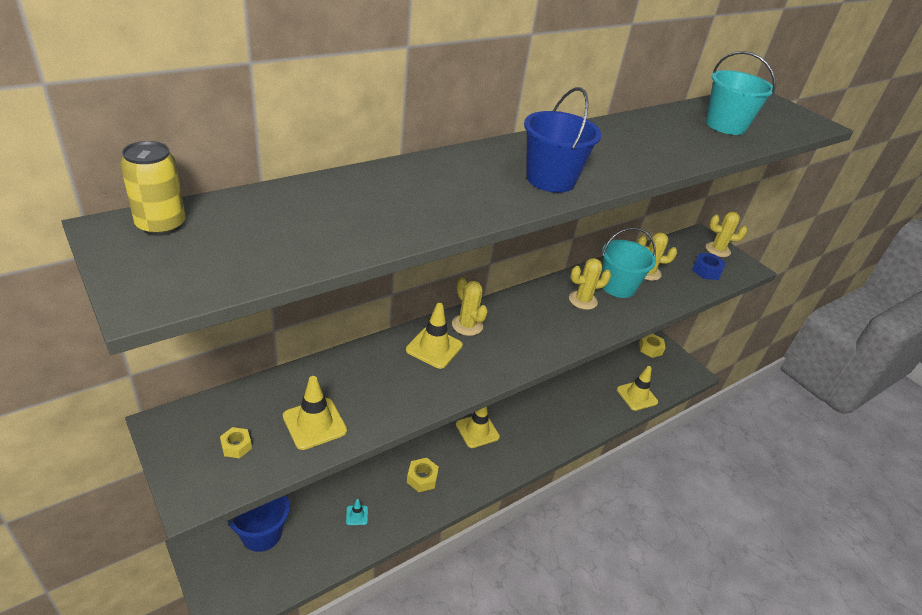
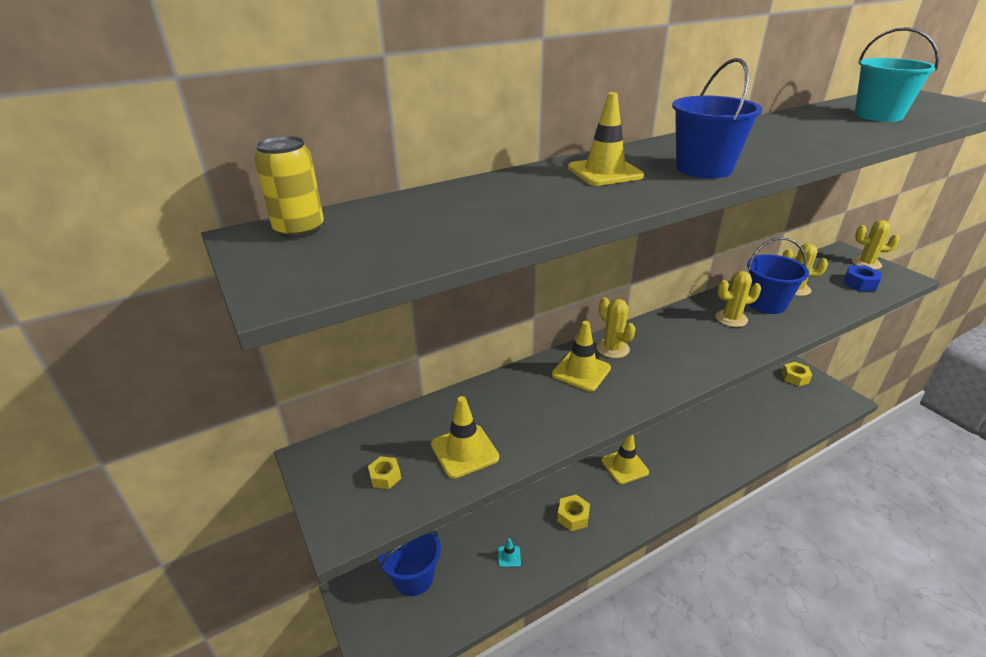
camera: 10 degrees right, 5 degrees down
(618, 286) = (766, 304): turquoise bucket -> blue bucket
(637, 396) = (789, 425): yellow traffic cone -> yellow traffic cone (604, 172)

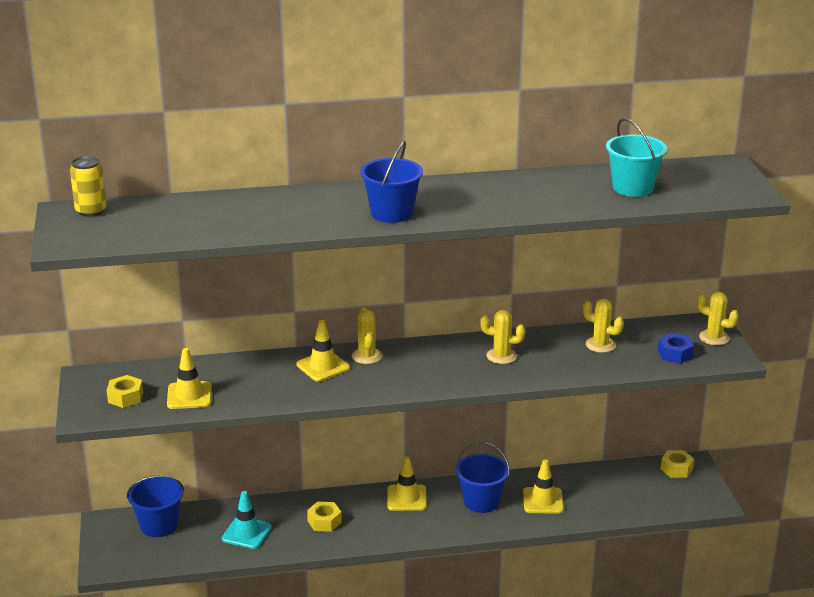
camera: 20 degrees right, 5 degrees down
(385, 476) = (125, 397): yellow nut -> yellow nut, size x1.52
(509, 556) = (246, 533): turquoise traffic cone -> turquoise traffic cone, size x1.93
(604, 172) = (319, 203): yellow traffic cone -> yellow traffic cone (543, 501)
(766, 304) = (552, 351): blue bucket -> blue bucket (481, 501)

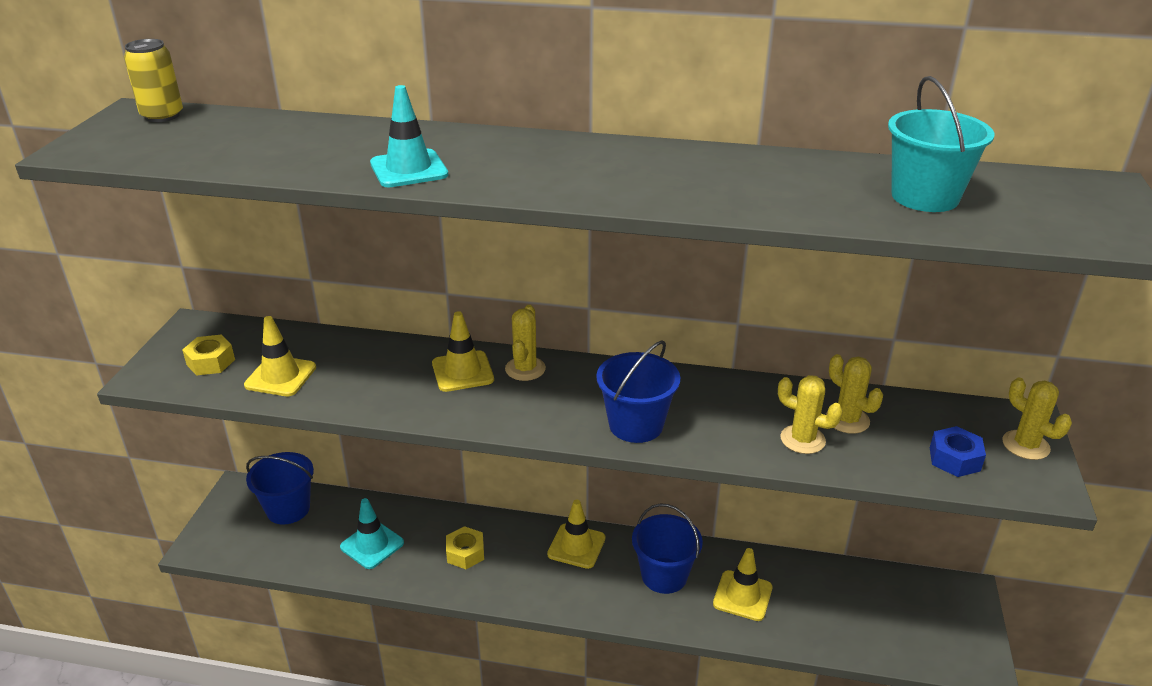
camera: 20 degrees right, 5 degrees up
(310, 220) = (409, 169): none -> turquoise traffic cone
(391, 213) = (529, 177): blue bucket -> blue bucket (636, 425)
(501, 356) = (699, 407): yellow cactus -> yellow cactus (802, 439)
(676, 469) = (941, 594): yellow nut -> none

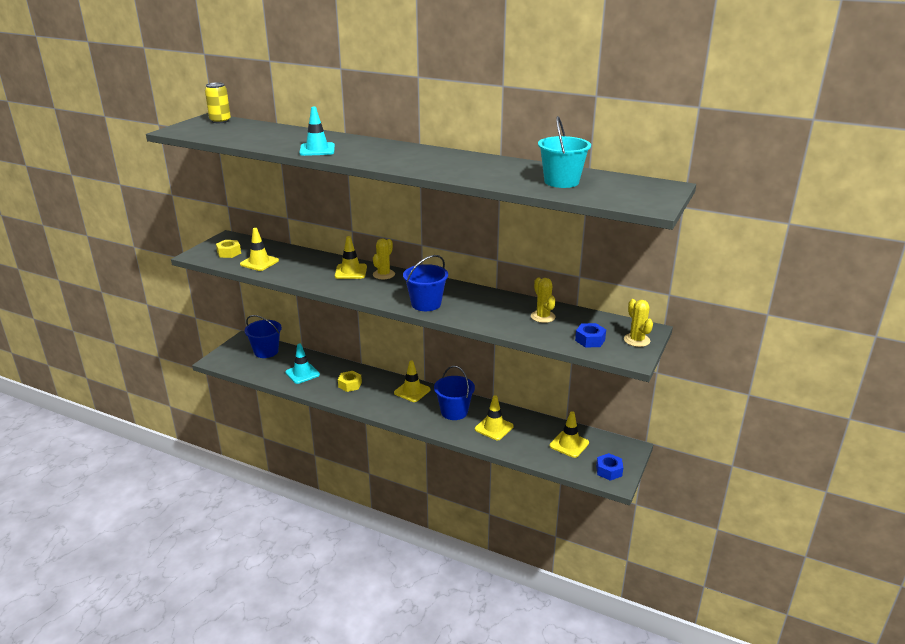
camera: 15 degrees right, 5 degrees down
(802, 439) = (511, 321): yellow cactus -> none
(874, 605) = (569, 444): none -> yellow traffic cone
(959, 645) = (609, 471): none -> blue nut

